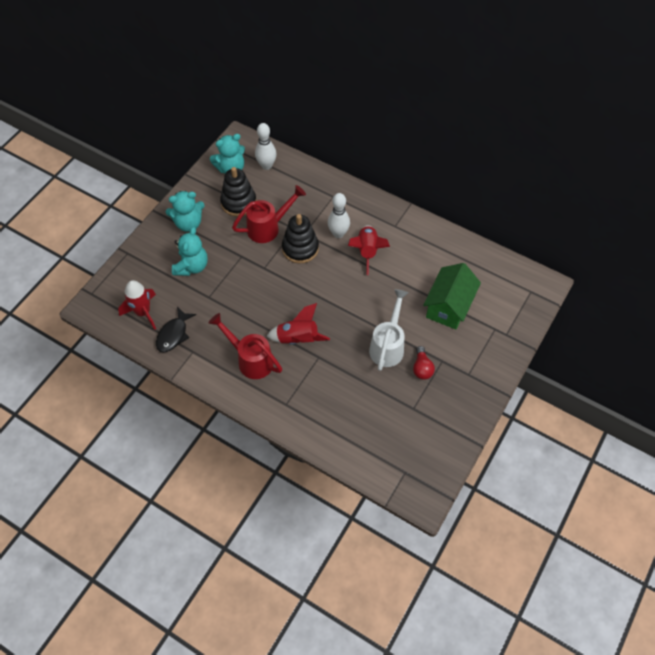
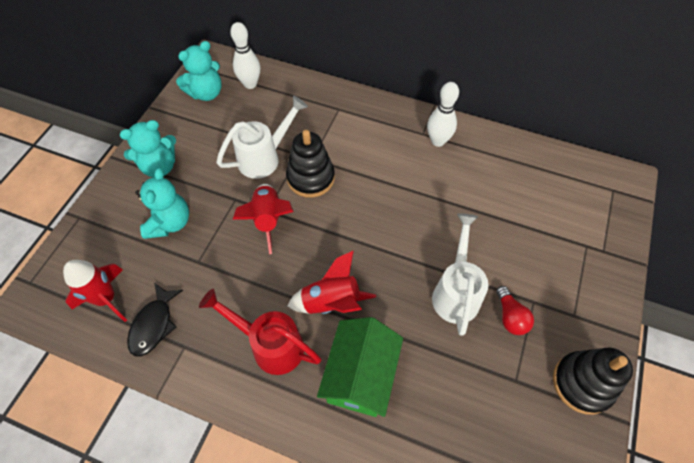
camera: 10 degrees left, 0 degrees up
(238, 202) = (222, 132): black stacking toy -> black stacking toy (582, 383)
(268, 227) = (265, 157): red watering can -> white watering can
(338, 234) = (355, 153): white bowling pin -> white bowling pin (438, 141)
(367, 252) = (397, 170): red rocket -> red rocket (268, 220)
(449, 306) = (519, 225): green house -> green house (360, 376)

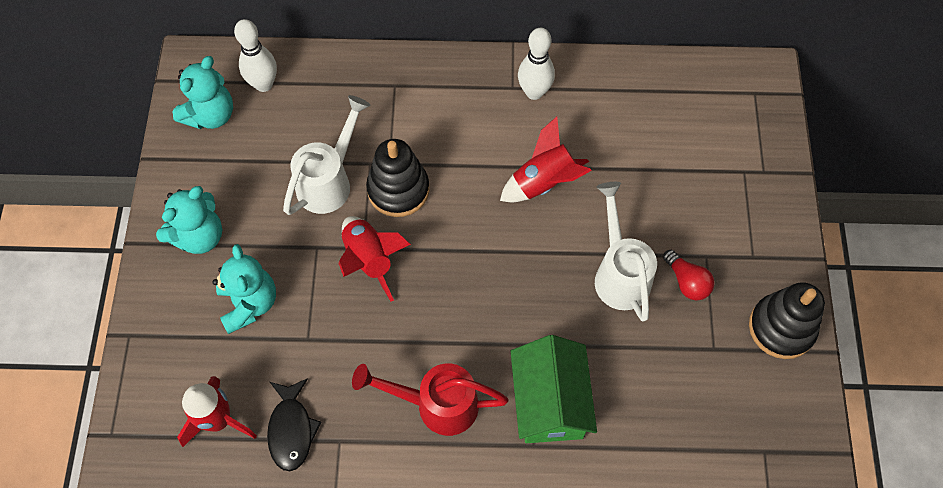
camera: 20 degrees left, 5 degrees up
(331, 302) = (486, 333): red rocket -> red rocket (544, 182)

